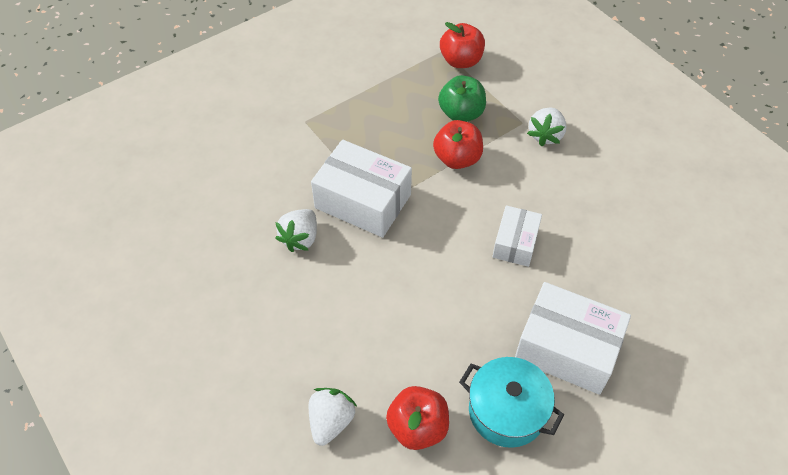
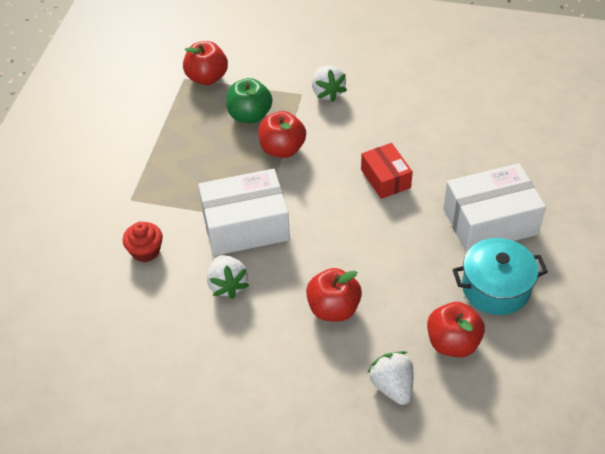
camera: 40 degrees left, 5 degrees down
(273, 168) = (145, 251): none -> red cupcake
(355, 320) = (333, 309): none -> red apple
(515, 243) = (385, 178): white box -> red box

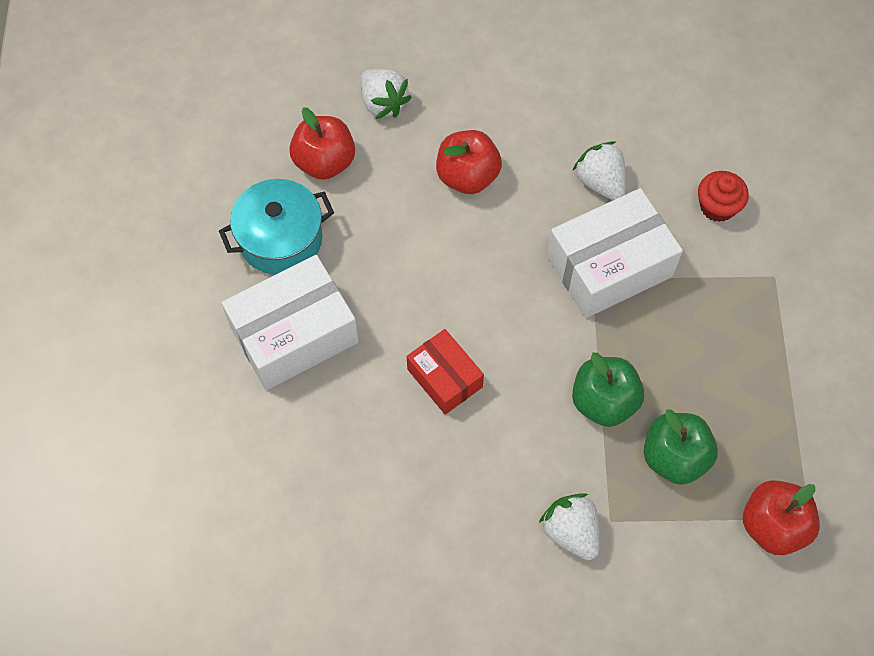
camera: 165 degrees right, 15 degrees up
(282, 149) = (603, 402): red apple -> green apple

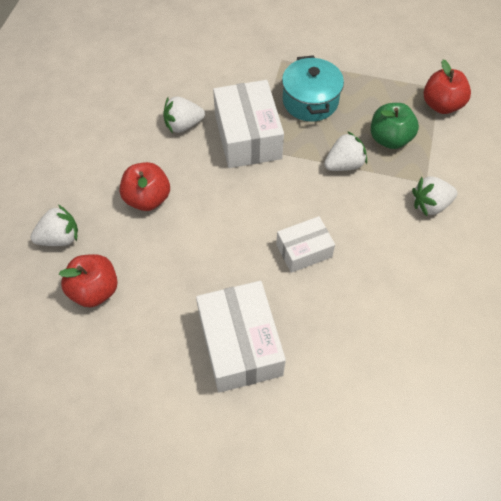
camera: 75 degrees left, 5 degrees down
(280, 239) = (152, 337): turquoise pot -> turquoise pot (310, 101)
(444, 378) = (304, 250): red box -> white box
(603, 402) = (344, 164): green apple -> white strawberry
(717, 206) = (224, 72): red cupcake -> none

